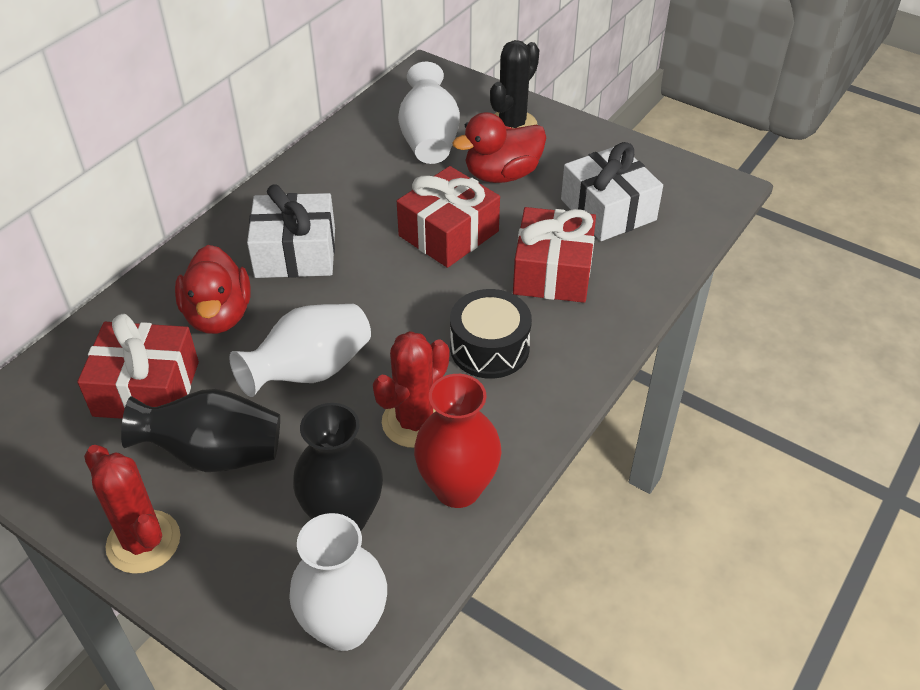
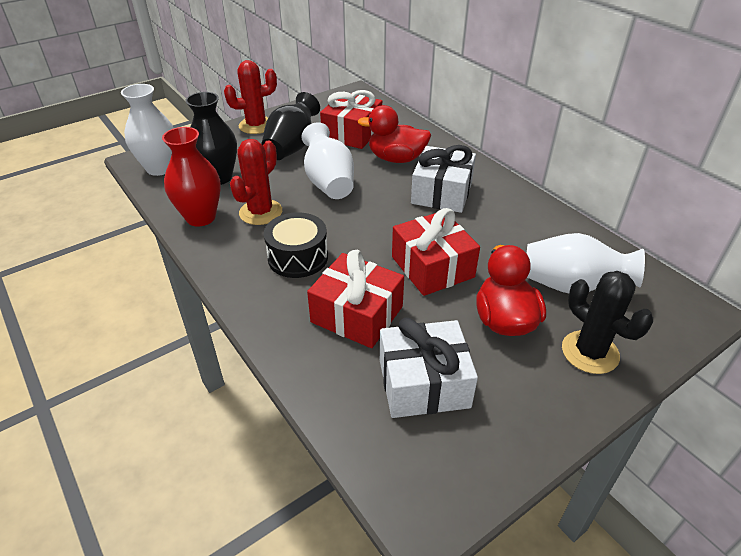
camera: 110 degrees right, 5 degrees down
(415, 422) = (260, 212): red cactus -> red cactus turned 60 degrees clockwise

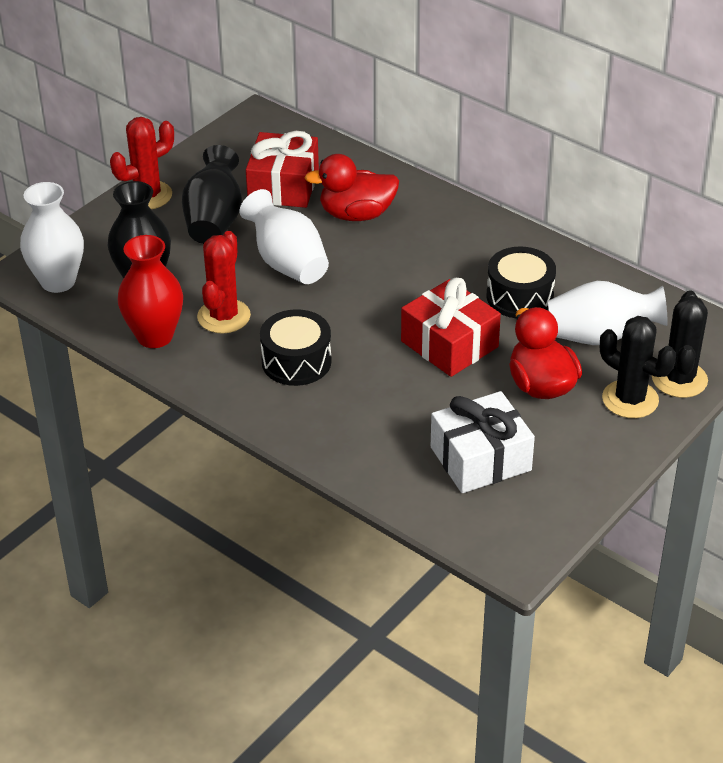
camera: 15 degrees left, 0 degrees up
(357, 314) = (389, 409): red gift -> none
(441, 193) = (429, 252): white gift -> none
(506, 239) = (519, 296): none -> black drum
(643, 341) = (679, 379): none -> black cactus

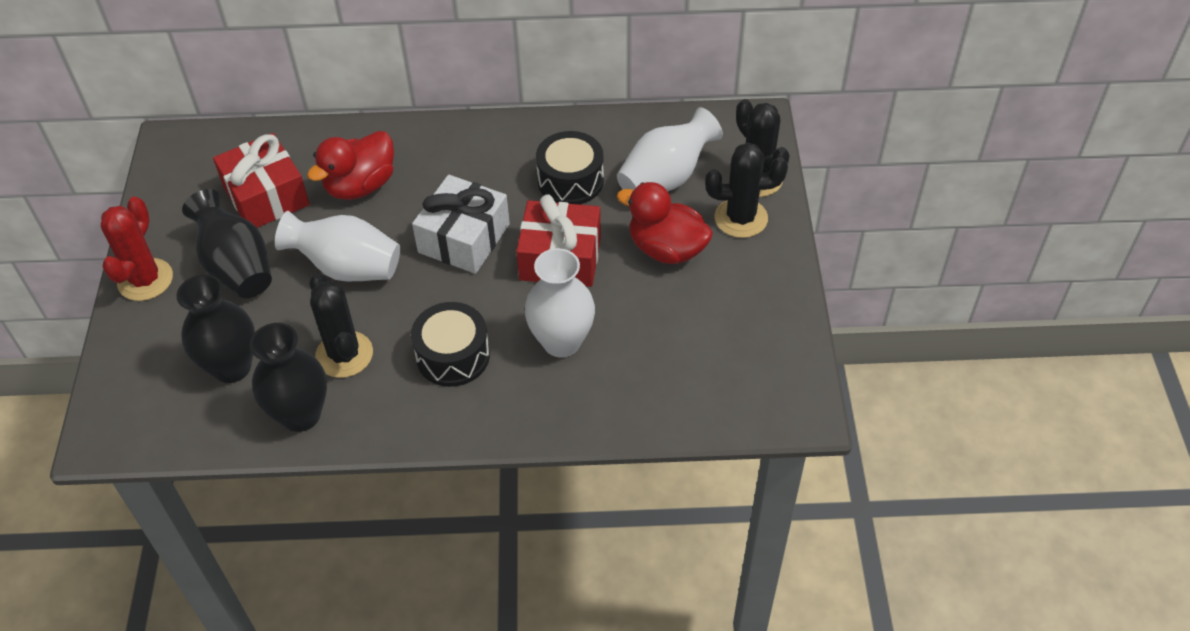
camera: 40 degrees left, 10 degrees up
(58, 281) = (147, 421): white vase -> white vase (561, 342)
(155, 336) = (301, 415): red vase -> black vase
(224, 316) = (344, 355): red cactus -> black cactus
(480, 458) = (688, 343): white gift -> white gift (464, 238)

